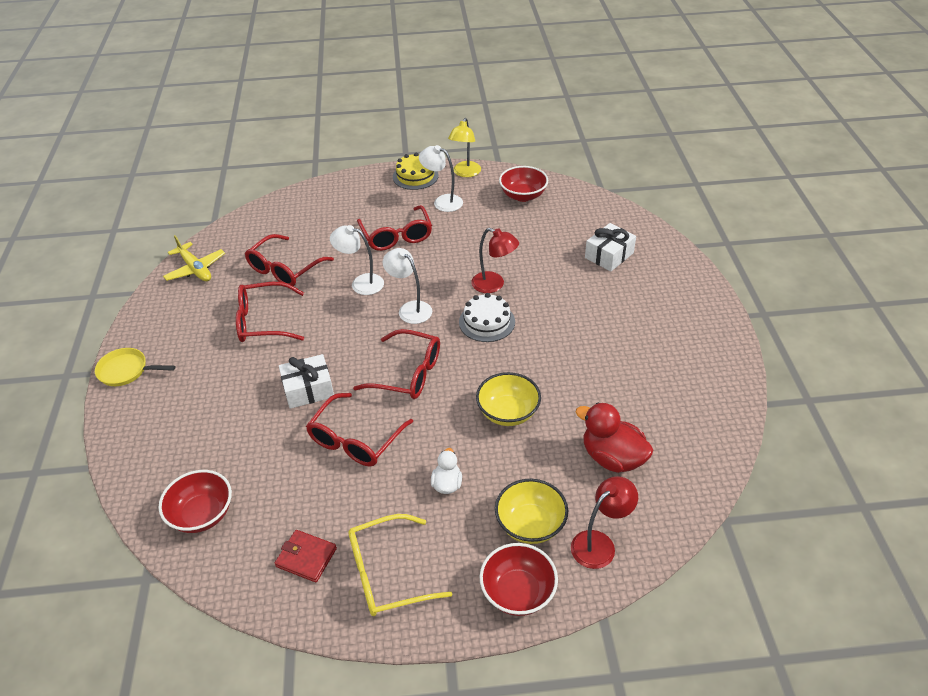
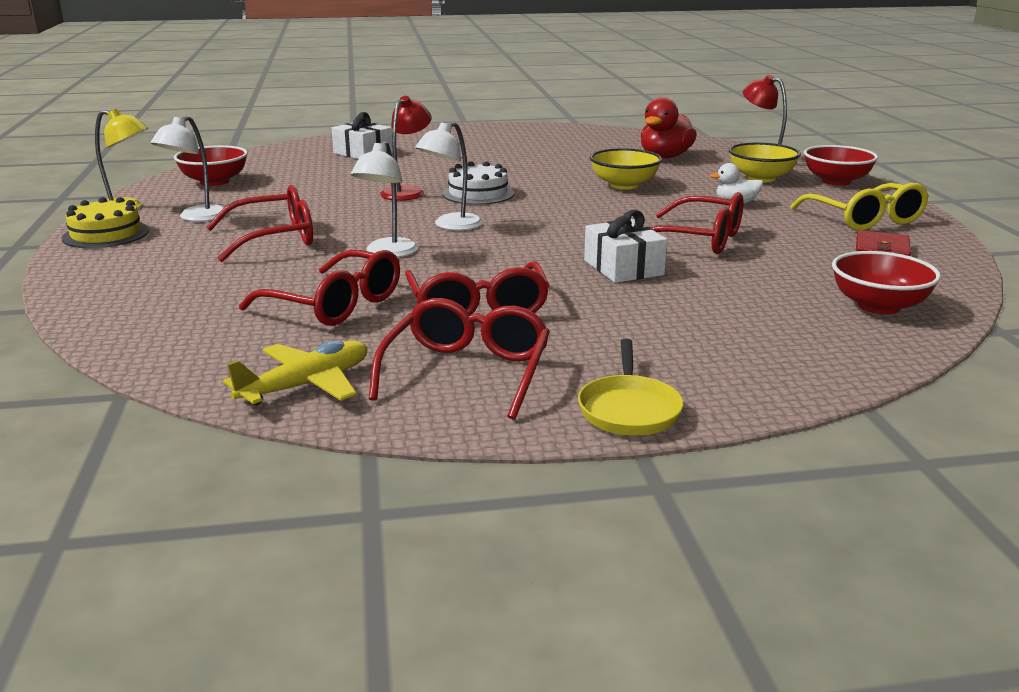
camera: 95 degrees left, 20 degrees down
(408, 374) = (577, 222): red glasses -> red glasses (467, 372)

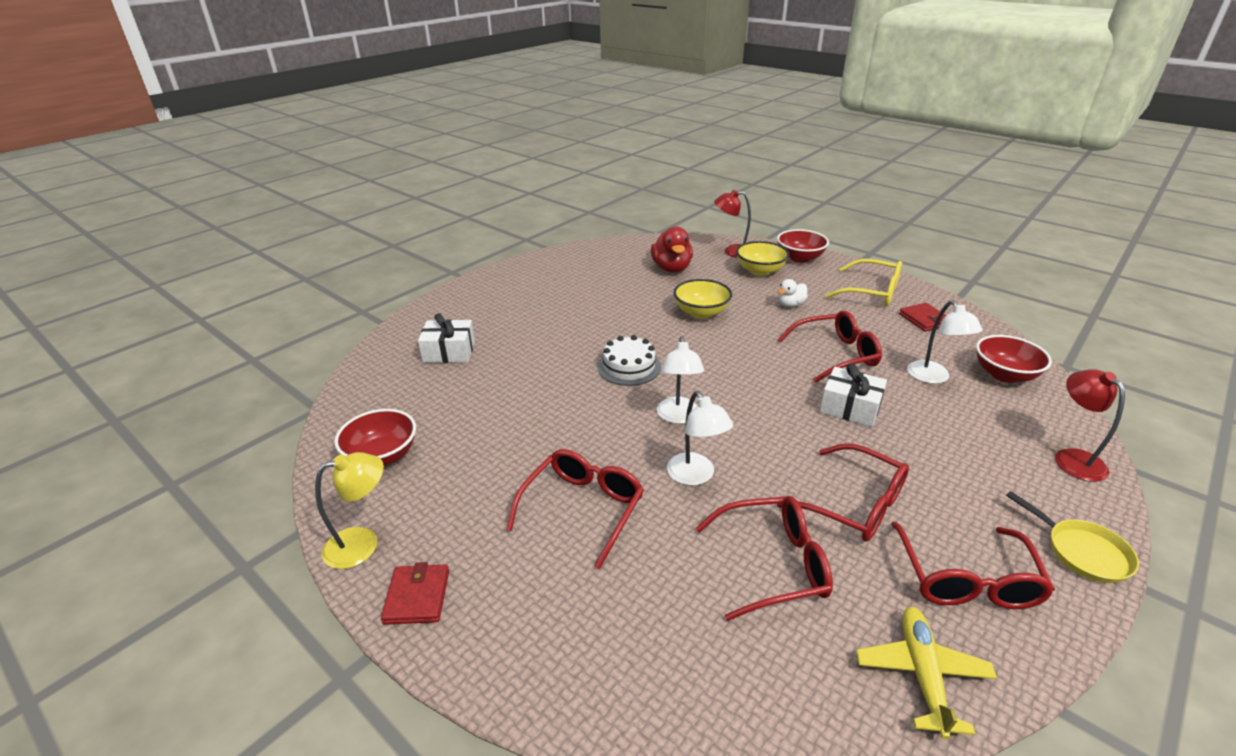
camera: 40 degrees left, 10 degrees up
(106, 234) = (417, 596): yellow cake -> red wallet
(196, 217) = (461, 518): white lamp -> white lamp (933, 377)
(407, 192) = (575, 389): red lamp -> red lamp (1072, 458)
(467, 372) = (966, 580): red glasses -> red glasses turned 150 degrees counterclockwise

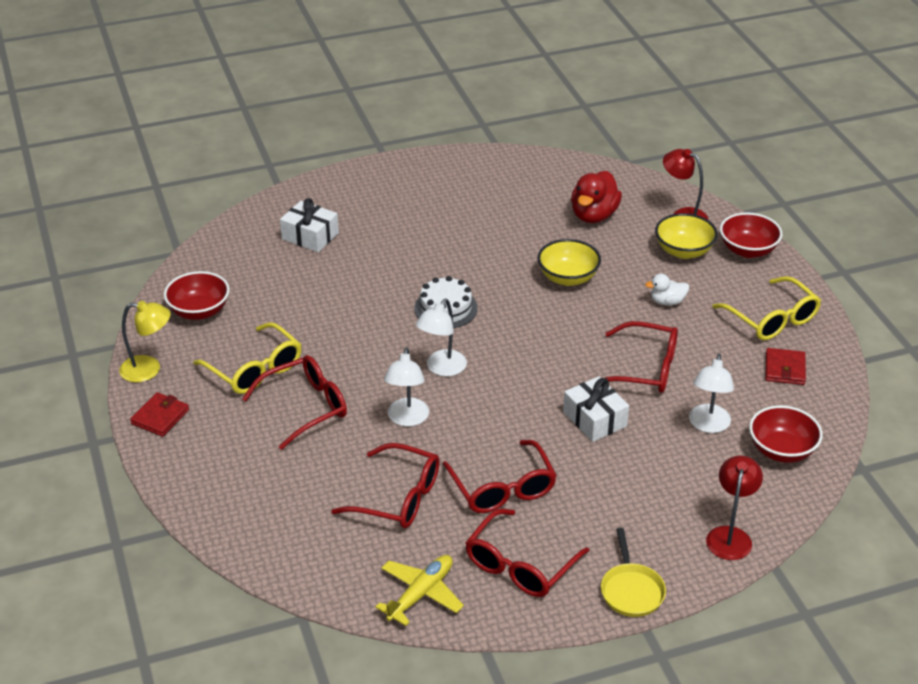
camera: 30 degrees right, 5 degrees up
(493, 492) = (255, 370): none -> yellow glasses

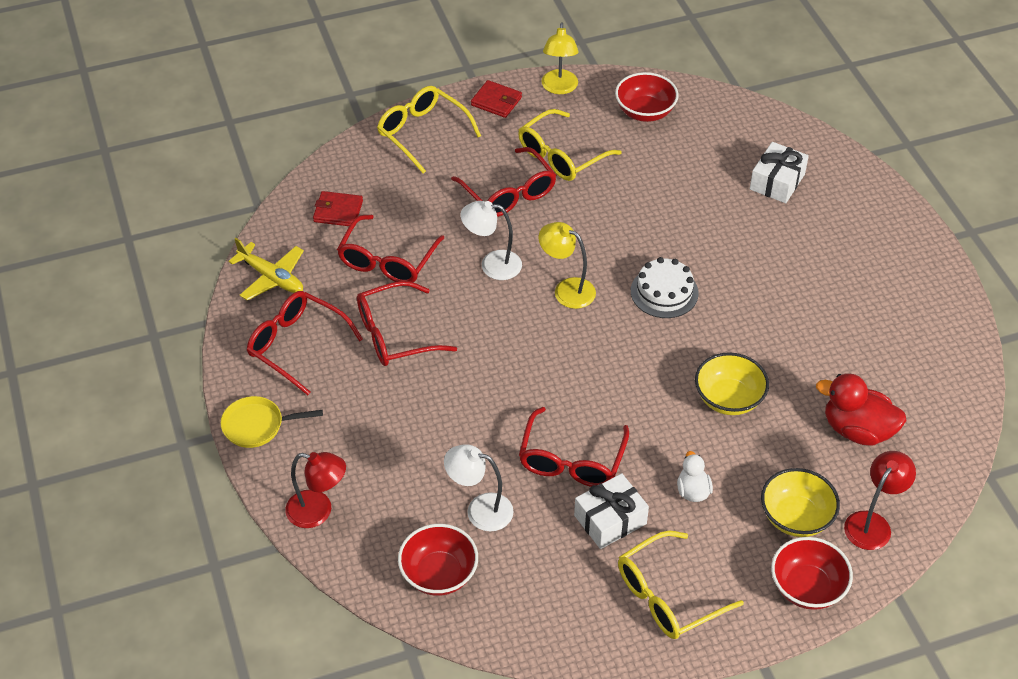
camera: 90 degrees right, 10 degrees up
(201, 475) = (422, 133): none -> yellow glasses
(442, 368) = (566, 289): white lamp -> yellow lamp
(594, 419) = (490, 411): white gift -> white gift (610, 519)
(785, 369) = (575, 596): red wallet -> red wallet (338, 211)

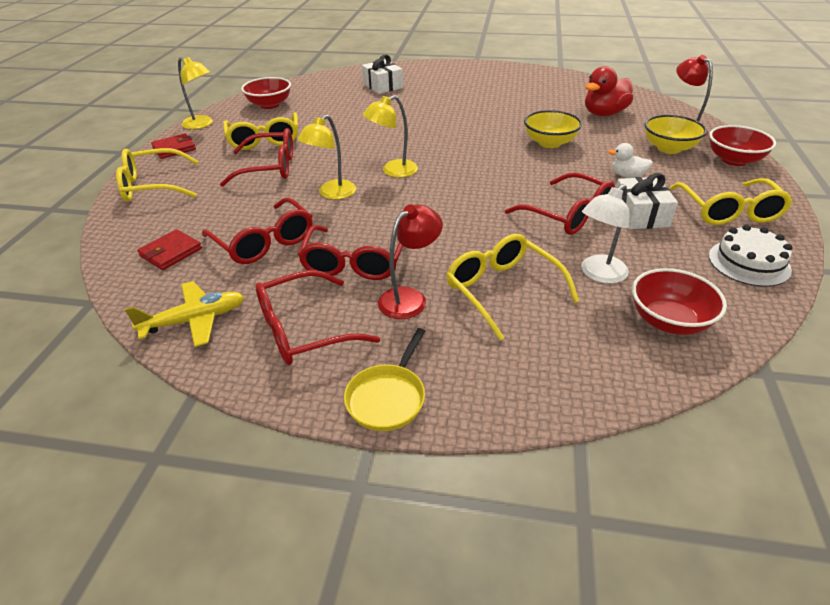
camera: 60 degrees left, 10 degrees down
(318, 511) = (546, 384): red lamp -> red lamp (410, 298)
(416, 448) = (502, 290): none -> yellow glasses
(492, 264) = (332, 194): white lamp -> yellow lamp
(664, 292) = (434, 139): white cake -> white cake (749, 263)

